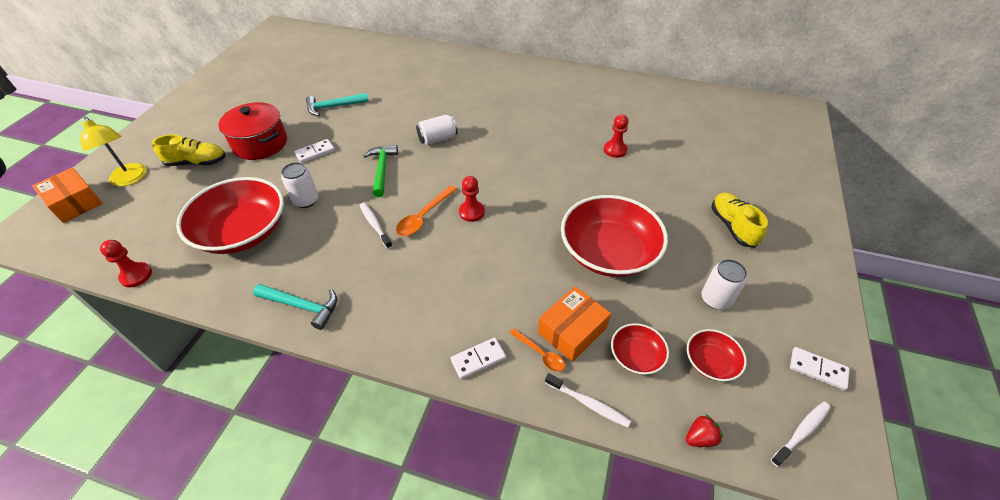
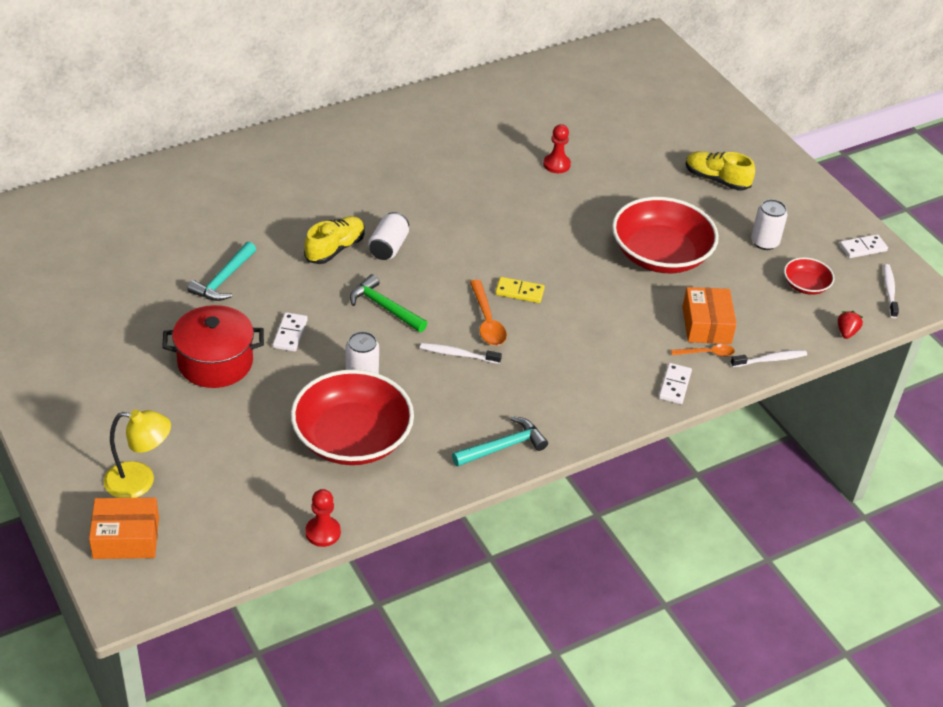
camera: 50 degrees left, 5 degrees down
(197, 162) = (181, 421): yellow shoe -> yellow shoe (335, 249)
(471, 212) = (519, 292): red pawn -> yellow domino
(636, 356) = (762, 312): red bowl -> none

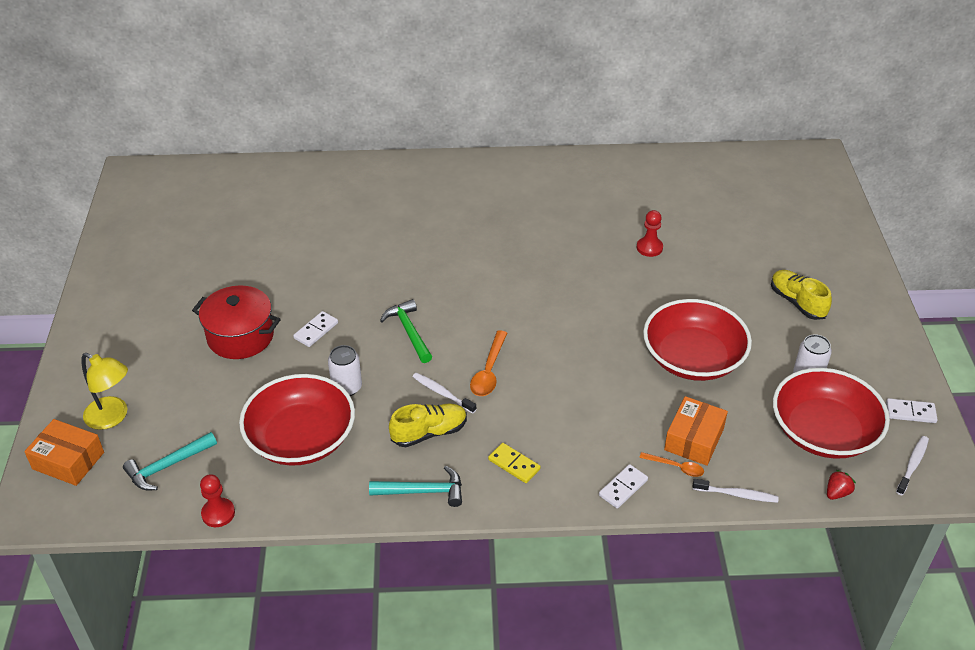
camera: 30 degrees right, 0 degrees up
(223, 280) = (296, 269): turquoise hammer -> turquoise hammer (167, 466)
(335, 249) = (403, 269): yellow shoe -> yellow shoe (429, 433)
(388, 247) = (449, 280): white can -> none
(519, 292) = (536, 353): yellow domino -> yellow domino (514, 464)
(805, 285) = (823, 431): red bowl -> red bowl, size x2.13

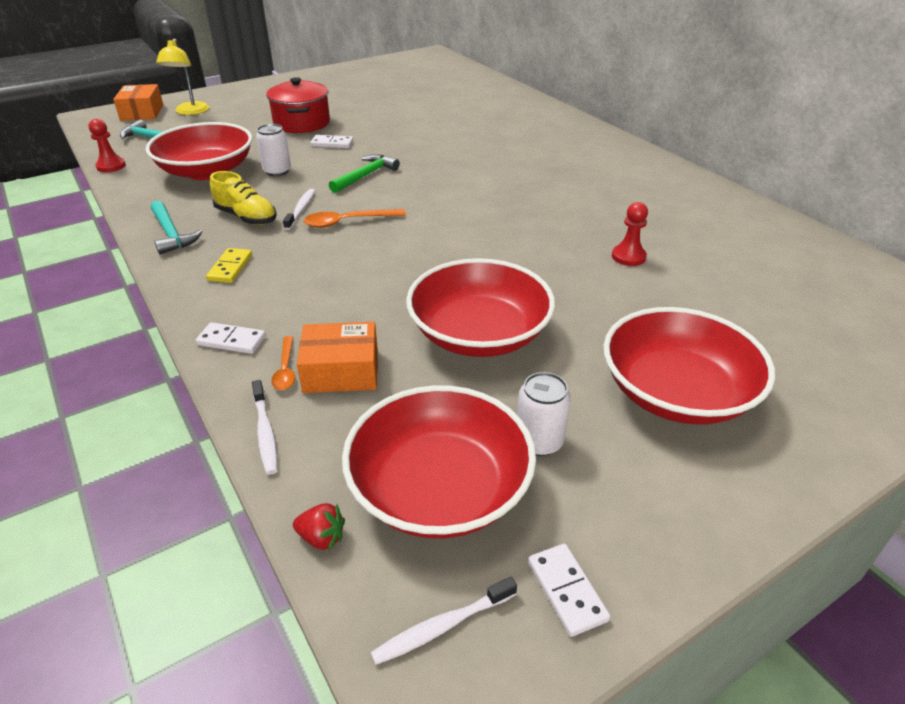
camera: 60 degrees right, 5 degrees down
(797, 302) = (676, 392): yellow shoe -> red bowl
(912, 465) = (442, 626): white toothbrush -> white toothbrush turned 150 degrees clockwise

